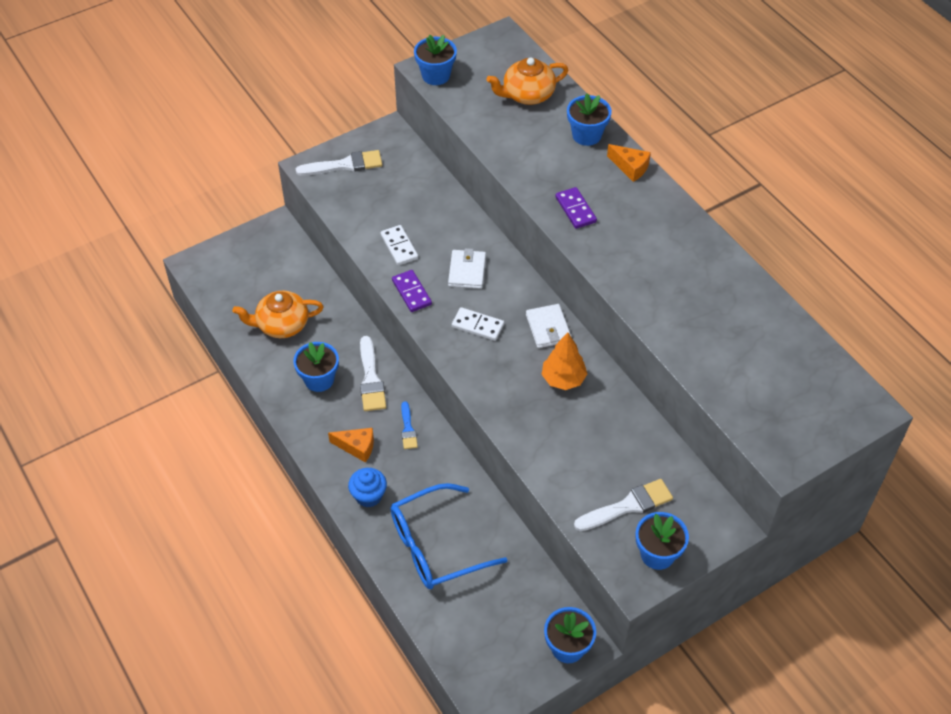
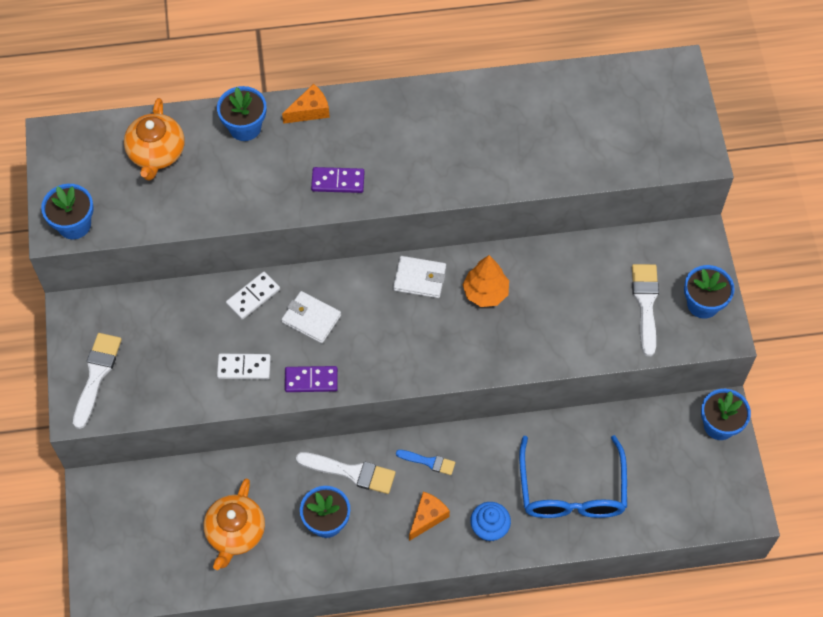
camera: 65 degrees left, 10 degrees up
(477, 326) = (385, 338): white domino -> white domino (253, 297)

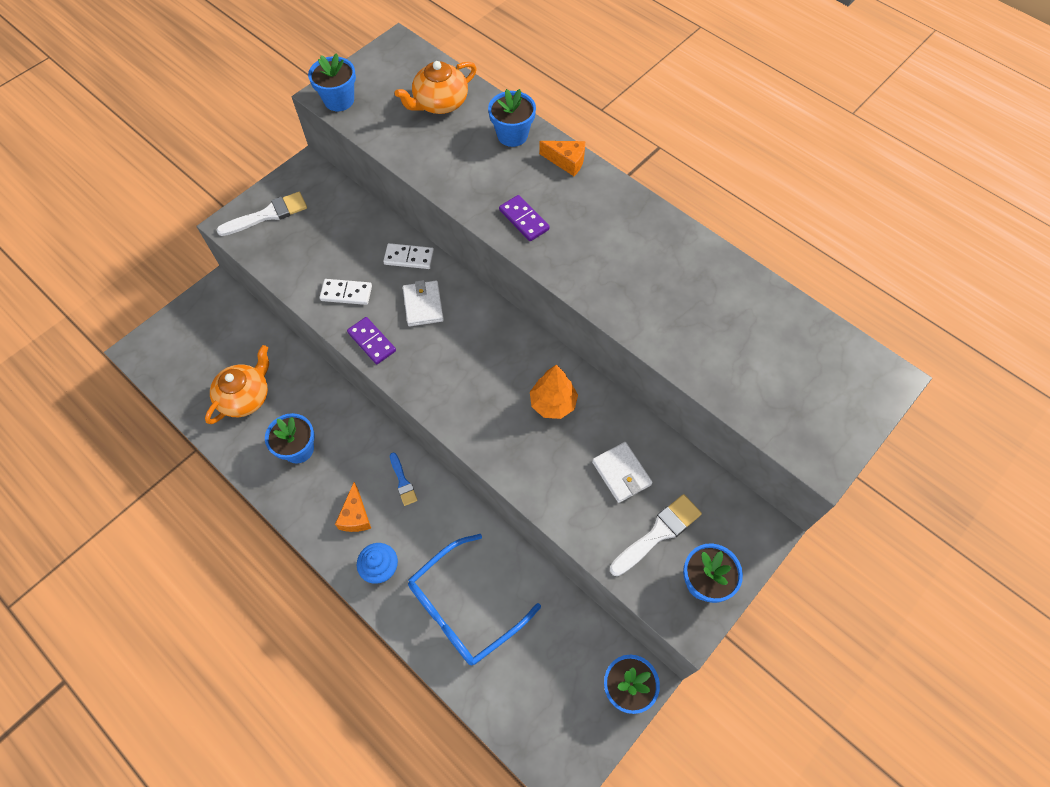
camera: 50 degrees right, 0 degrees up
(235, 532) = (245, 397): orange teapot -> orange teapot turned 150 degrees clockwise
(244, 367) = (346, 293): white domino -> white domino turned 45 degrees counterclockwise
(351, 472) = (352, 435): white brush -> none
(420, 278) = (522, 350): white wallet -> white wallet (621, 473)
(427, 517) = (355, 516): orange cheese -> orange cheese turned 90 degrees clockwise

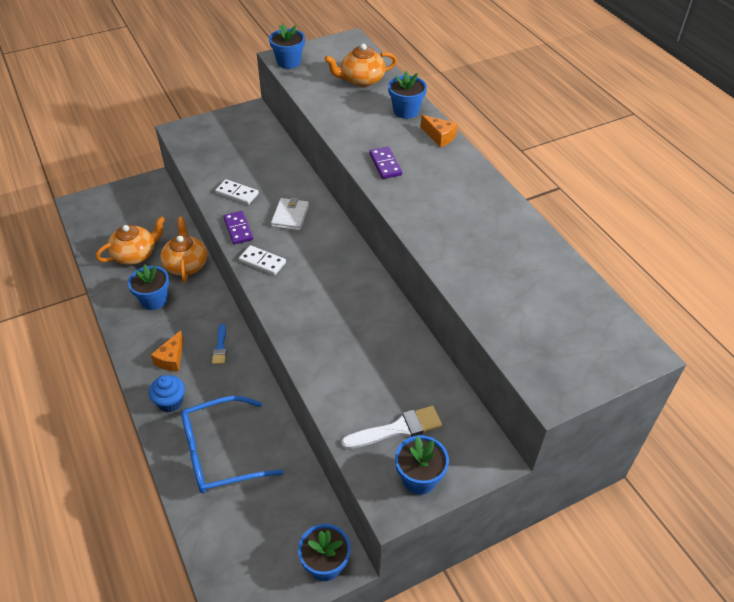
camera: 20 degrees right, 15 degrees down
(268, 214) = (208, 131): white brush -> none
(313, 390) = (186, 265): none -> orange teapot
(409, 258) = (296, 183): white domino -> white domino (262, 262)
(553, 403) = (357, 310): orange tree -> none
(621, 473) = (388, 375): white wallet -> none

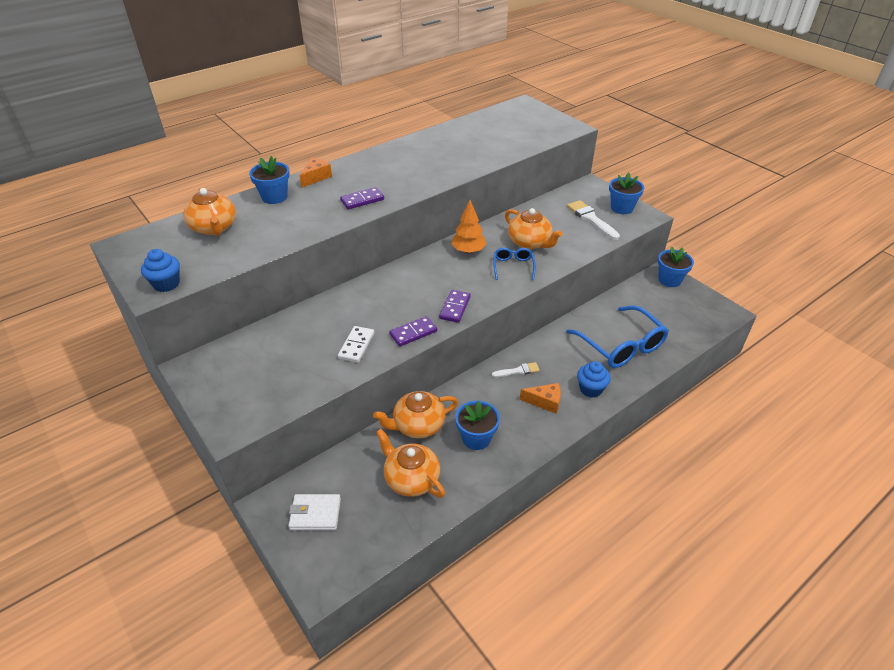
camera: 100 degrees left, 5 degrees down
(220, 347) = (518, 371): blue brush -> white brush
(262, 262) = (455, 308): white domino -> purple domino
(288, 62) = (166, 284): blue flower pot -> blue cupcake
(290, 216) = (386, 301): white wallet -> white wallet (315, 514)
(314, 321) = (513, 266): none -> blue glasses
(355, 287) = (468, 251): none -> orange tree
(358, 347) = (529, 242): none -> orange teapot

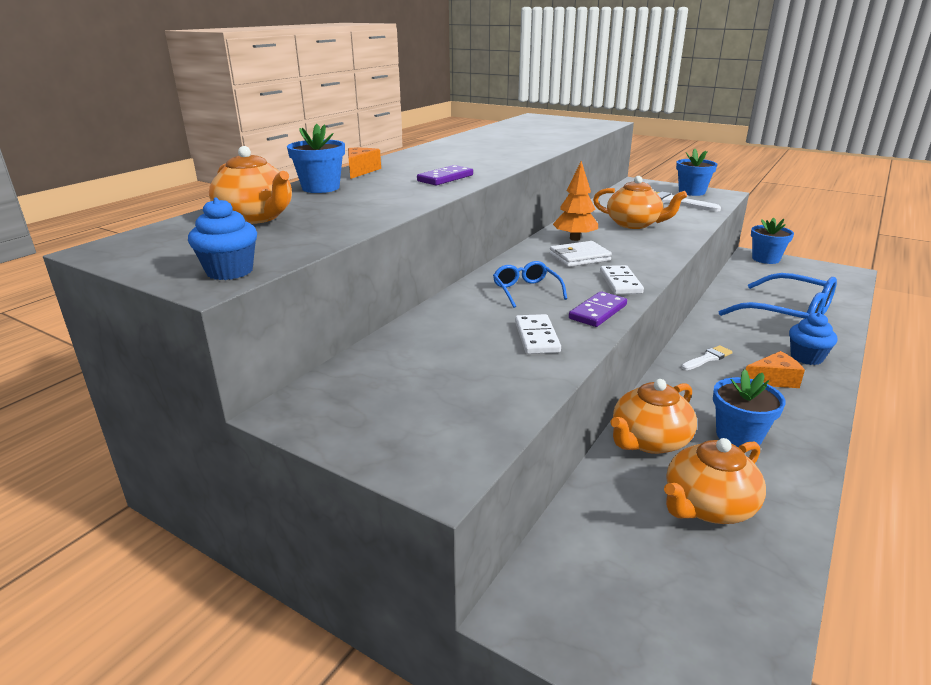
camera: 20 degrees left, 15 degrees down
(315, 514) = (615, 600): white wallet -> white wallet (579, 257)
(411, 478) = (708, 506): orange teapot -> orange teapot turned 60 degrees counterclockwise
(455, 308) = (620, 282): purple domino -> white domino
(513, 266) = (641, 242): blue glasses -> blue glasses (526, 291)

